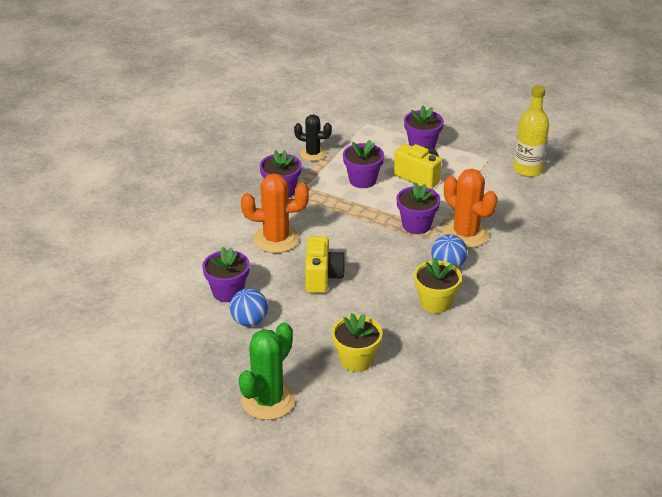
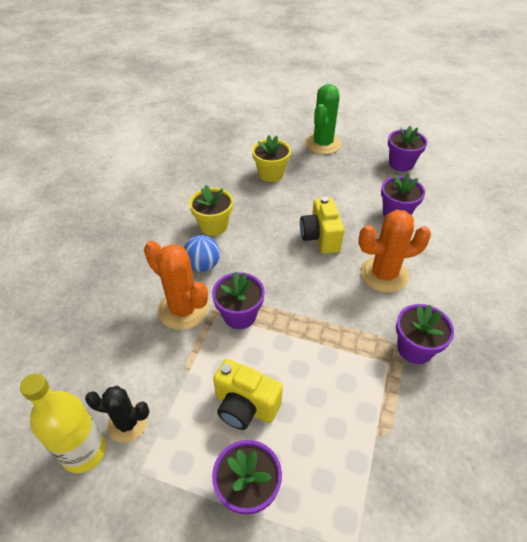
camera: 170 degrees right, 10 degrees up
(249, 321) = (364, 192): blue ball -> none
(313, 154) = (409, 436): black cactus -> black cactus (127, 423)
(362, 180) = (320, 386): purple flower pot -> purple flower pot (401, 164)

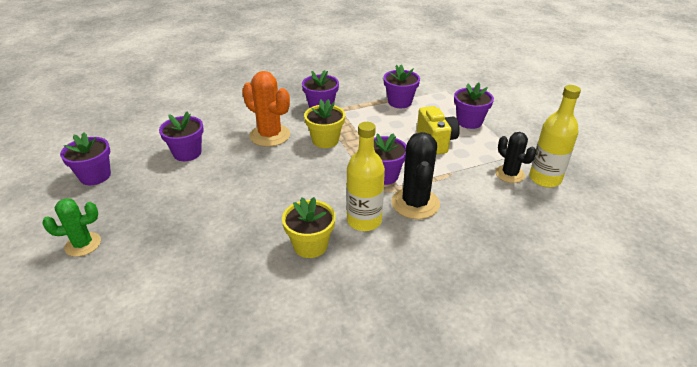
camera: 130 degrees left, 10 degrees down
(183, 309) = (415, 203): orange cactus -> black cactus
(203, 265) = (364, 221): blue ball -> yellow bottle
(271, 174) = (183, 254): yellow flower pot -> yellow flower pot (325, 140)
(320, 237) = (258, 177): yellow camera -> none
(322, 144) = (83, 244): green cactus -> green cactus, size x0.64
(366, 446) = (400, 102): none -> purple flower pot

